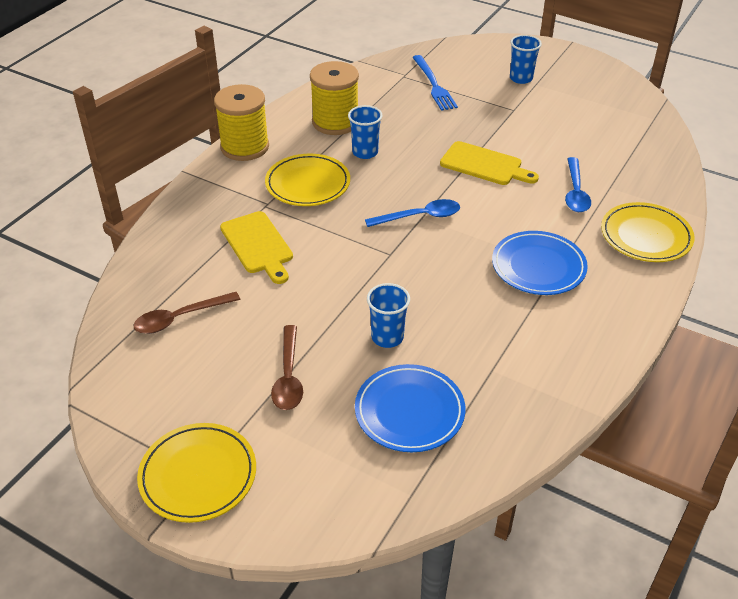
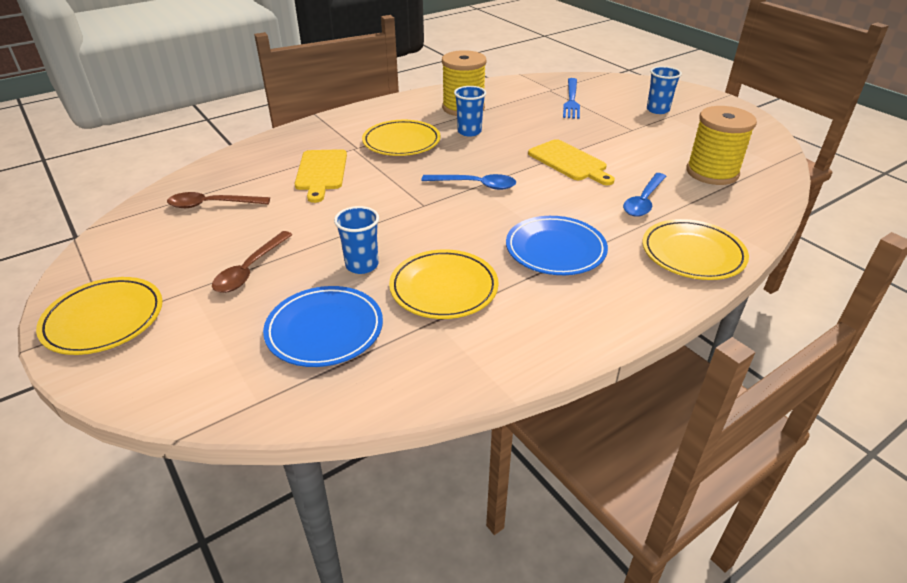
camera: 25 degrees right, 5 degrees down
(245, 147) = (376, 109): yellow spool -> yellow spool (712, 172)
(476, 336) = (444, 288): none -> yellow plate

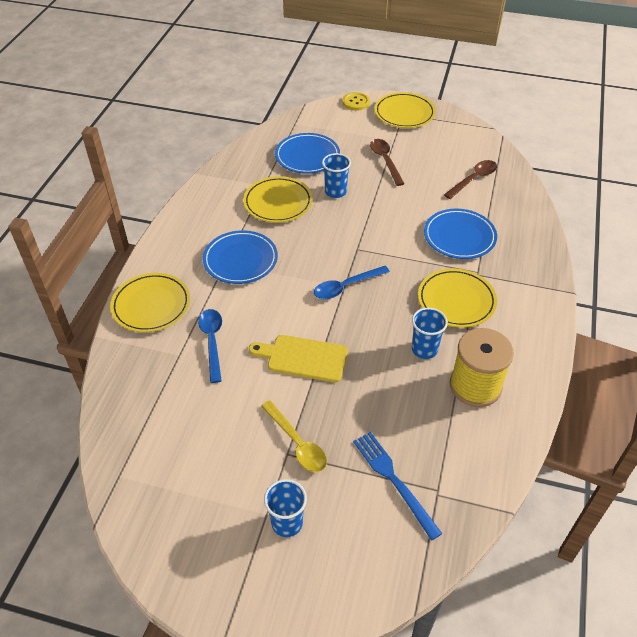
camera: 140 degrees right, 10 degrees up
(114, 384) = (356, 102): none -> yellow button
(321, 172) = (459, 237): yellow cutting board -> blue plate
(620, 131) = (297, 443): none -> yellow spoon
(712, 172) = (174, 419): yellow spool -> none

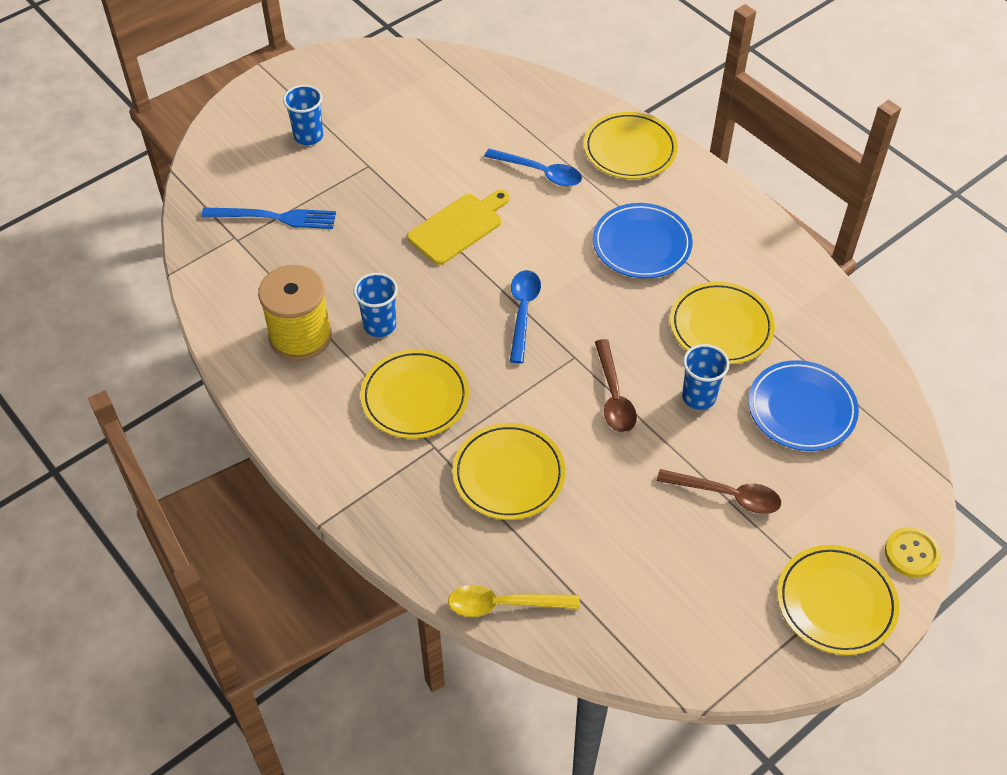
camera: 125 degrees right, 5 degrees up
(297, 443) = (371, 176): yellow spoon -> yellow spoon (504, 604)
(459, 237) = (508, 474): blue plate -> yellow plate
(473, 179) = (605, 577): brown spoon -> brown spoon (614, 395)

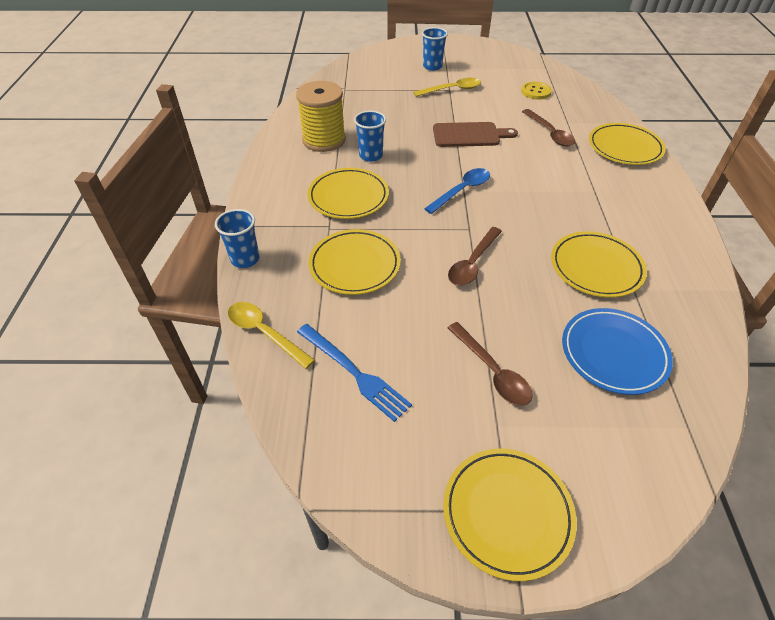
camera: 40 degrees right, 5 degrees down
(274, 217) = (374, 89): blue fork -> blue fork (354, 372)
(372, 164) = (452, 90): none -> yellow spoon
(458, 227) = (469, 135): yellow cutting board -> brown cutting board
(540, 172) = (549, 133): blue spoon -> brown spoon
(641, 244) = (582, 196): blue plate -> none
(699, 397) = (535, 298): blue cup -> blue cup (245, 259)
(911, 553) = (620, 527): yellow button -> yellow button (536, 92)

